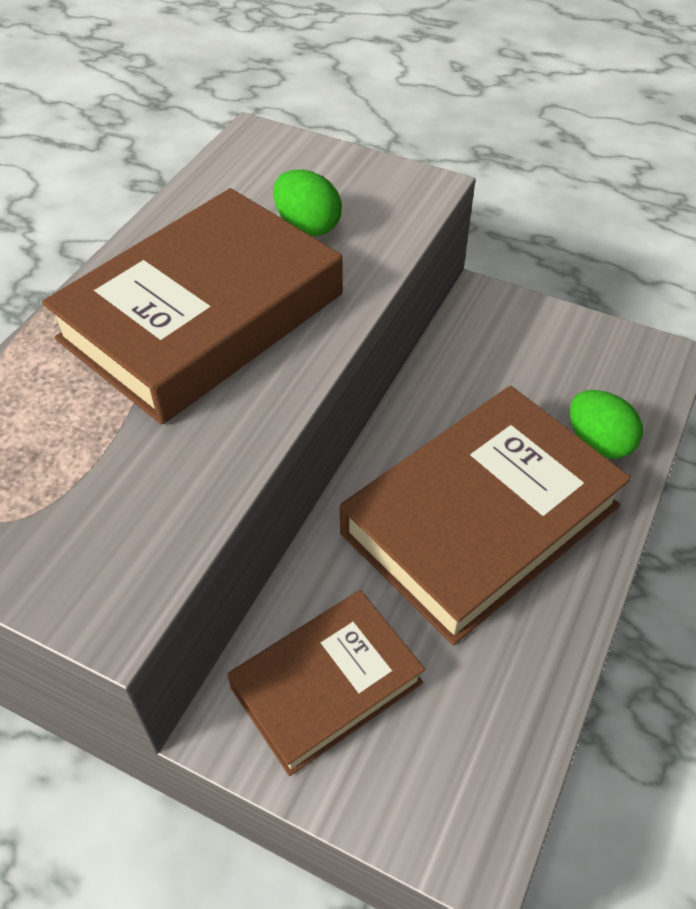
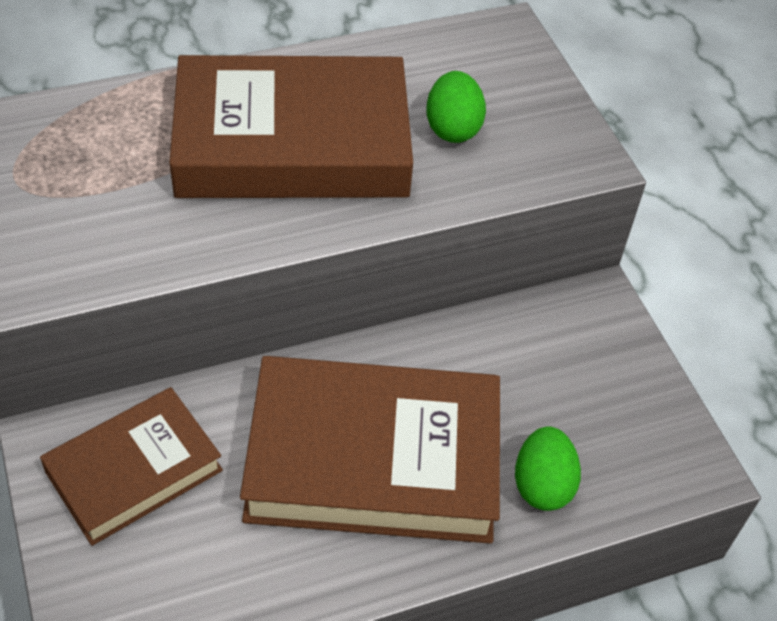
camera: 40 degrees right, 0 degrees up
(326, 685) = (134, 471): brown book -> brown book turned 45 degrees counterclockwise

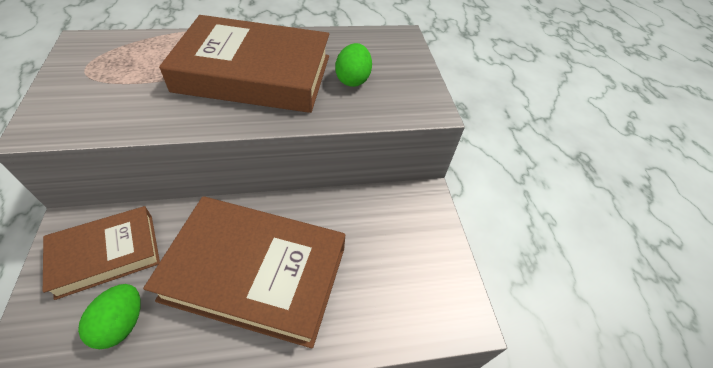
camera: 10 degrees right, 0 degrees up
(542, 485) = (359, 311): green egg -> green egg (121, 323)

